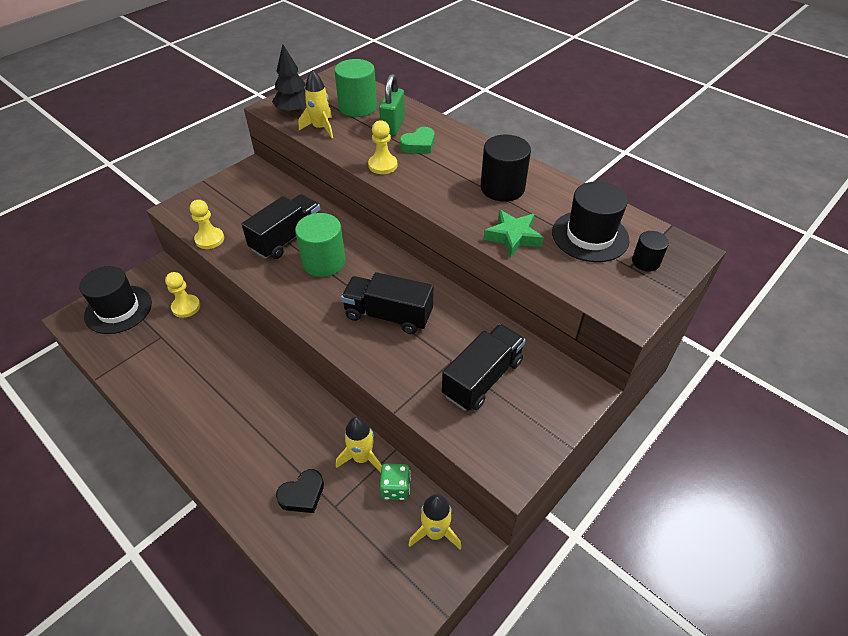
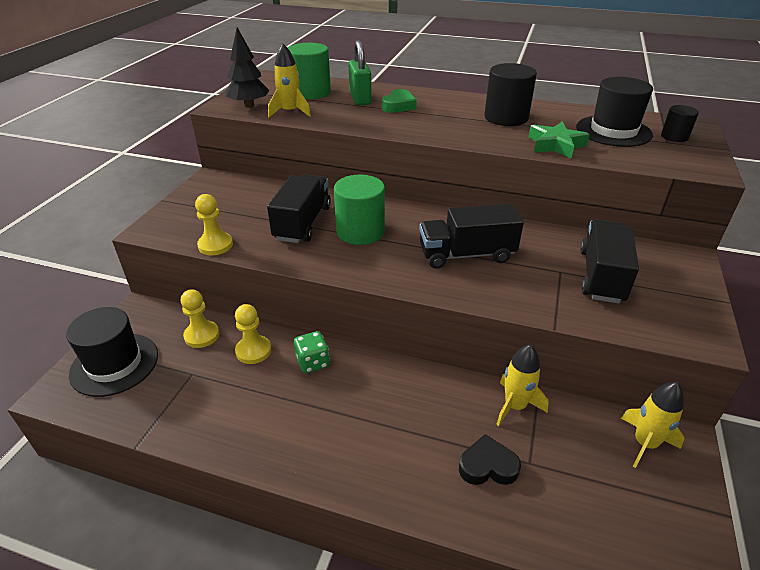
camera: 25 degrees left, 10 degrees down
(302, 494) = (487, 466): black heart -> black heart turned 120 degrees counterclockwise
(383, 165) = (382, 124): yellow pawn -> yellow pawn (253, 351)
(395, 488) = (572, 420): green dice -> green dice (312, 362)

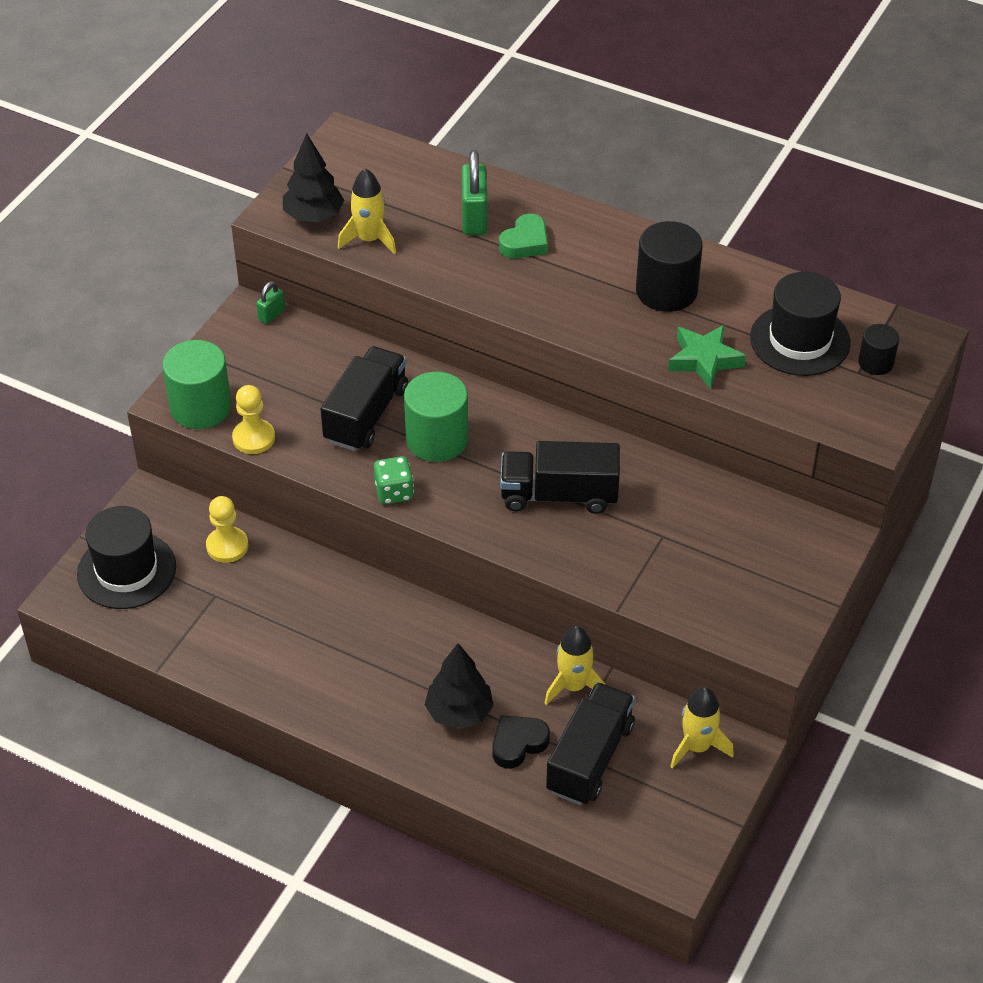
camera: 10 degrees right, 10 degrees up
(226, 178) = (271, 314): none -> green padlock
(253, 351) = (288, 576): yellow pawn -> none
(311, 92) = (406, 192): green cylinder -> green cylinder (200, 407)
(312, 362) = (355, 601): green dice -> green dice (394, 492)
(424, 444) = (459, 712): none -> black tree
(487, 466) = (518, 744): black heart -> black heart turned 45 degrees counterclockwise
(601, 276) = (709, 549): black truck -> black truck (590, 758)

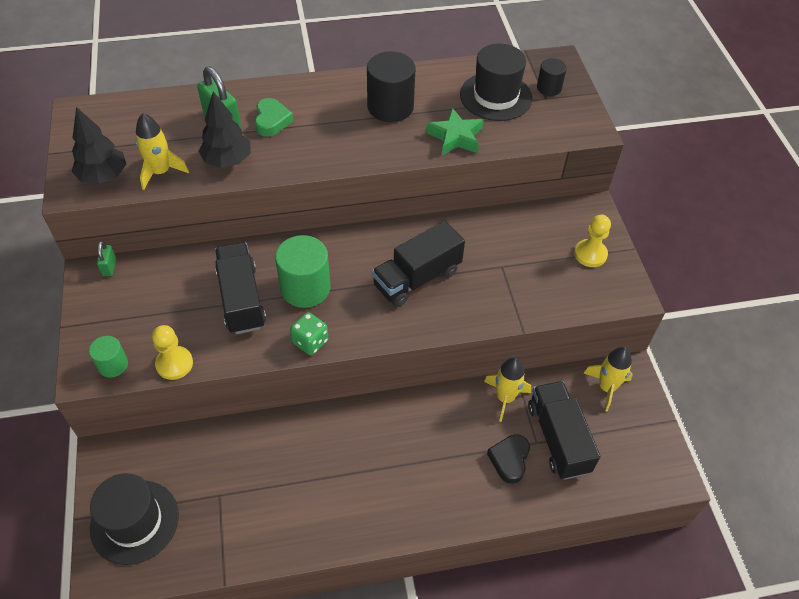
camera: 40 degrees left, 5 degrees up
(200, 407) = (113, 365): green cylinder -> green cylinder, size x0.55
(227, 546) = (196, 453): yellow pawn -> yellow pawn (590, 254)
(459, 712) = (455, 464): black tree -> black tree (227, 160)

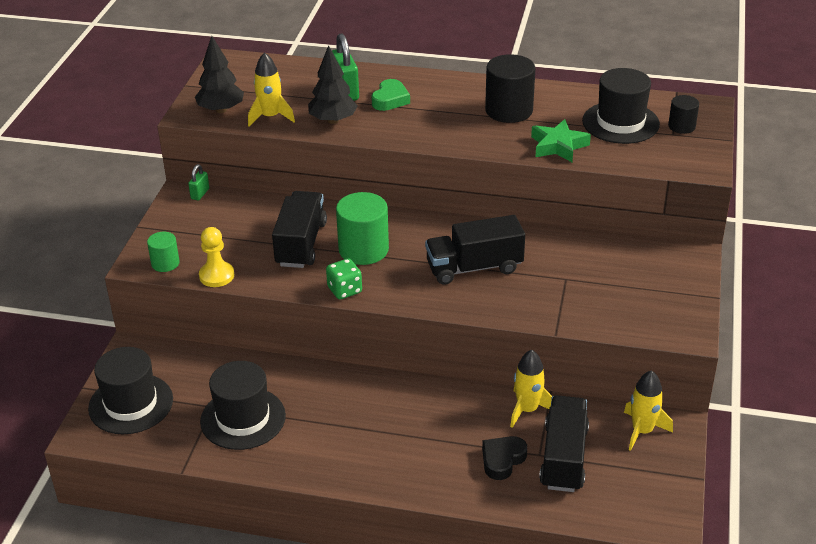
camera: 25 degrees right, 15 degrees down
(255, 499) = (243, 418): none -> black hat
(590, 254) = (666, 291): yellow pawn -> none

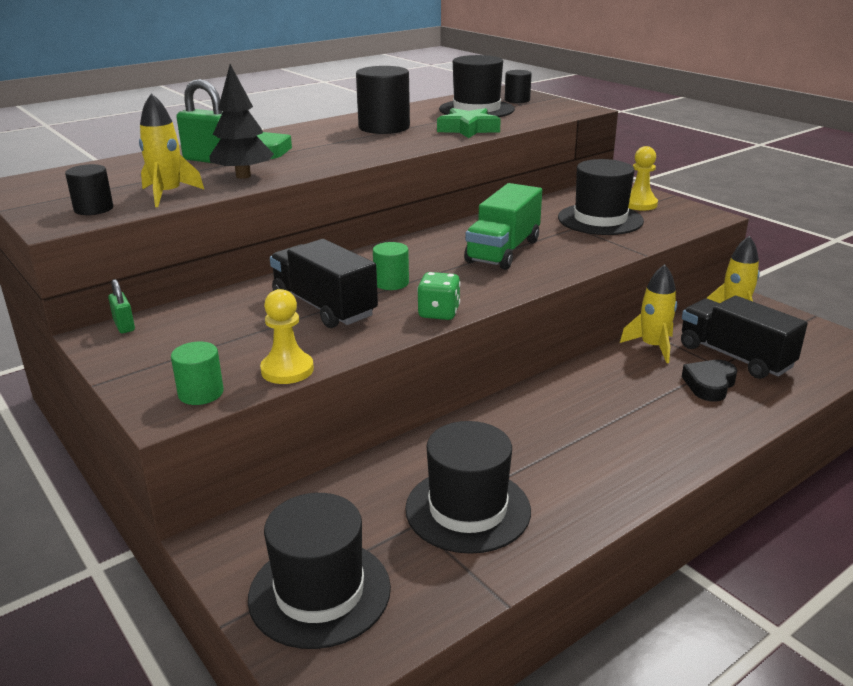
camera: 50 degrees left, 10 degrees down
(221, 110) = (93, 209): black tree -> black cylinder
(363, 250) = (391, 283): green cylinder -> green cylinder, size x0.55
(474, 268) = (503, 251): black truck -> green truck
(502, 460) = (709, 385): black heart -> black heart turned 45 degrees clockwise
(599, 283) = (600, 219): none -> black hat
(664, 288) = (639, 204): none -> yellow pawn

